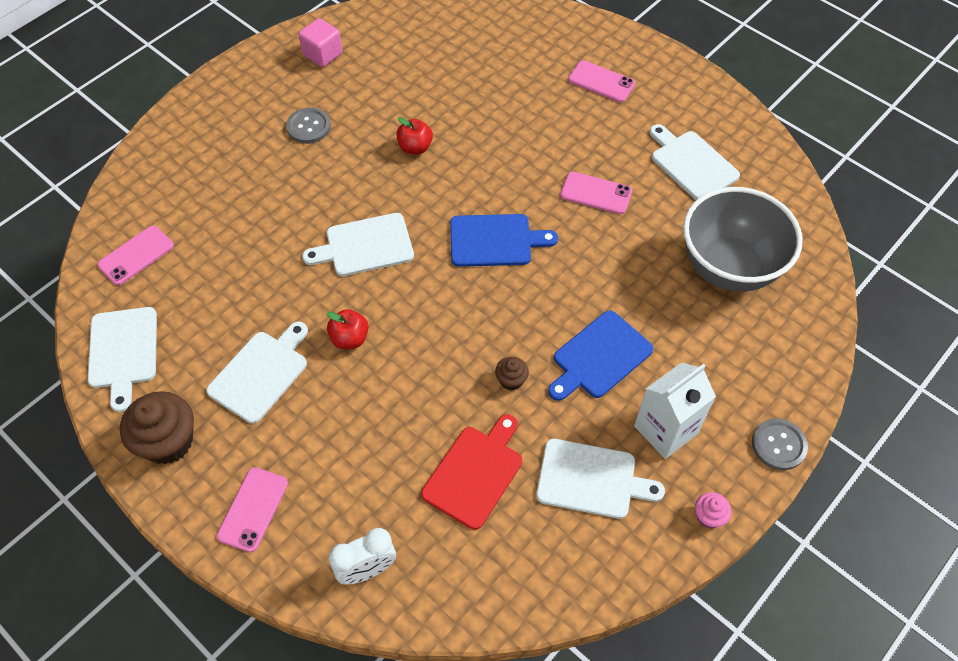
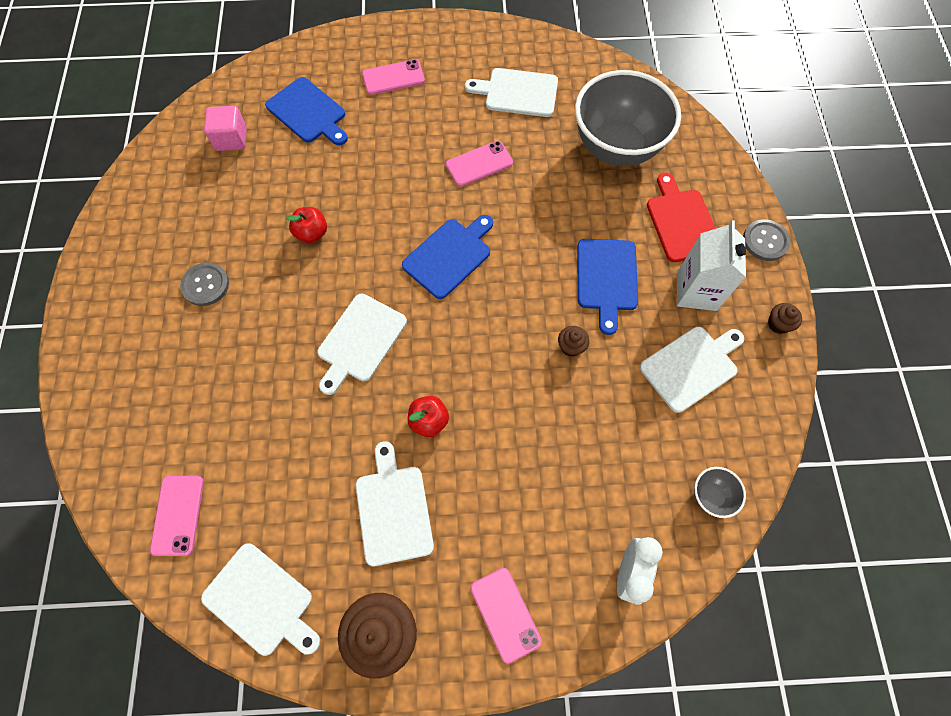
camera: 45 degrees left, 10 degrees up
(322, 54) = (148, 216): pink cube -> pink cube (231, 139)
(475, 473) = (620, 433): red cutting board -> red cutting board (681, 222)
(492, 582) = (710, 496): none -> grey bowl
(507, 62) = (308, 112): none -> blue cutting board
(708, 516) = (778, 324): pink cupcake -> brown cupcake

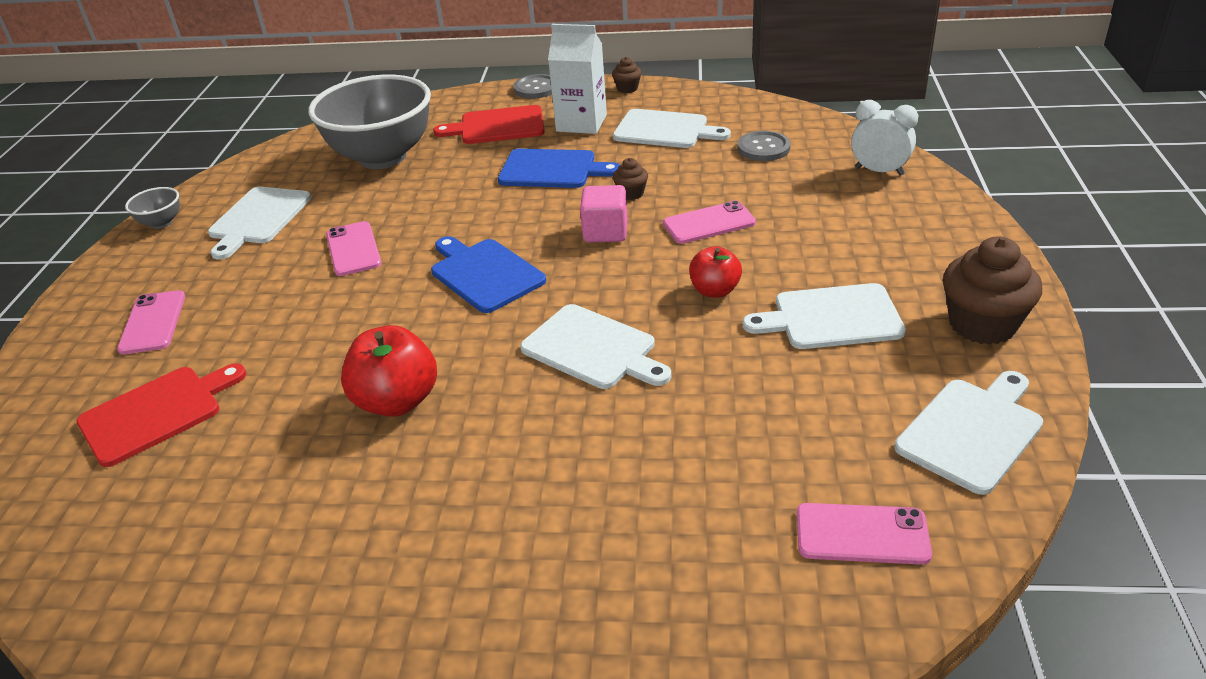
camera: 80 degrees left, 30 degrees down
(205, 285) = (449, 528): grey button -> grey button (763, 148)
(231, 139) = (149, 511): pink cube -> pink cube (605, 232)
(308, 112) = (157, 413): blue cutting board -> red cutting board
(312, 233) = (397, 401): red apple -> red apple, size x1.58
(505, 614) = (938, 241): pink phone -> pink phone (709, 223)
(691, 366) = (665, 130): white cutting board -> white cutting board turned 135 degrees clockwise
(710, 496) = (798, 128): grey bowl -> grey bowl (161, 223)

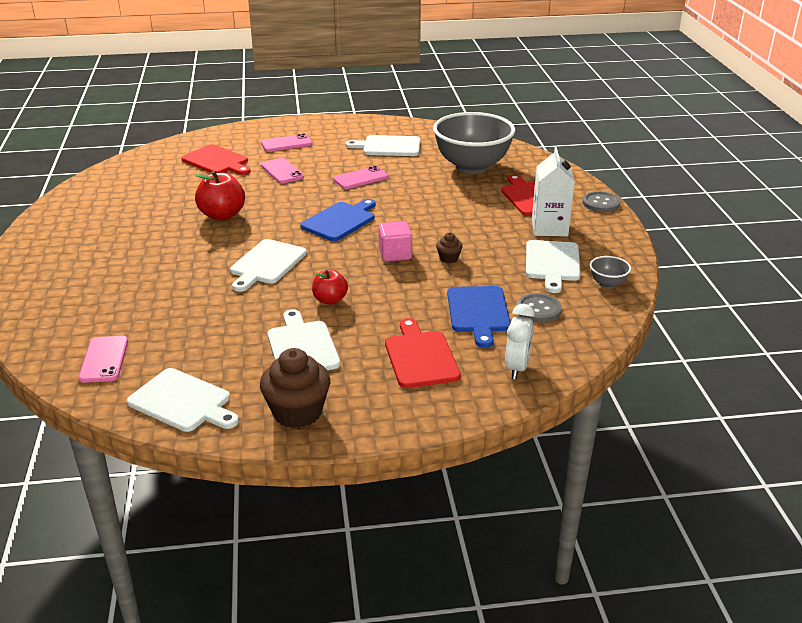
camera: 75 degrees right, 5 degrees down
(161, 223) = (379, 123): grey bowl -> grey bowl (607, 284)
(552, 170) = (473, 225): blue cutting board -> blue cutting board (478, 312)
(627, 88) = (620, 240): brown cupcake -> none
(709, 223) = (414, 292): pink phone -> pink phone (282, 171)
(857, 228) = (420, 357): none -> red cutting board

